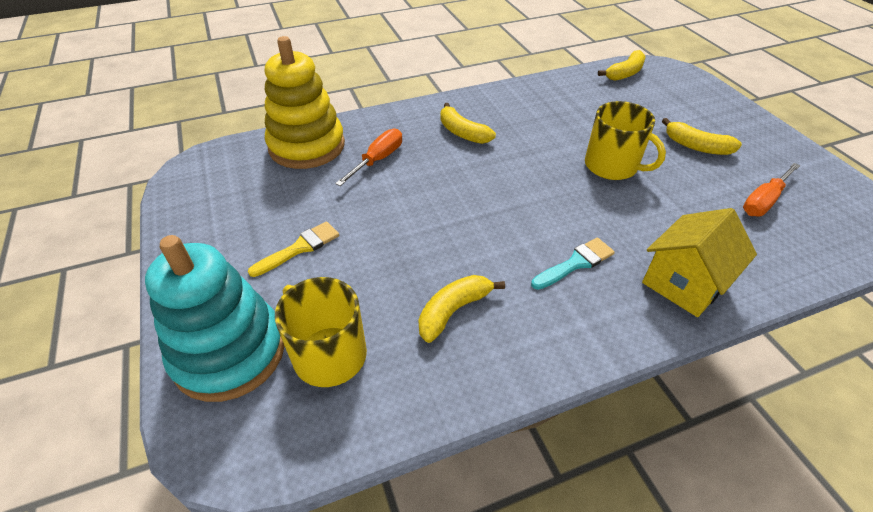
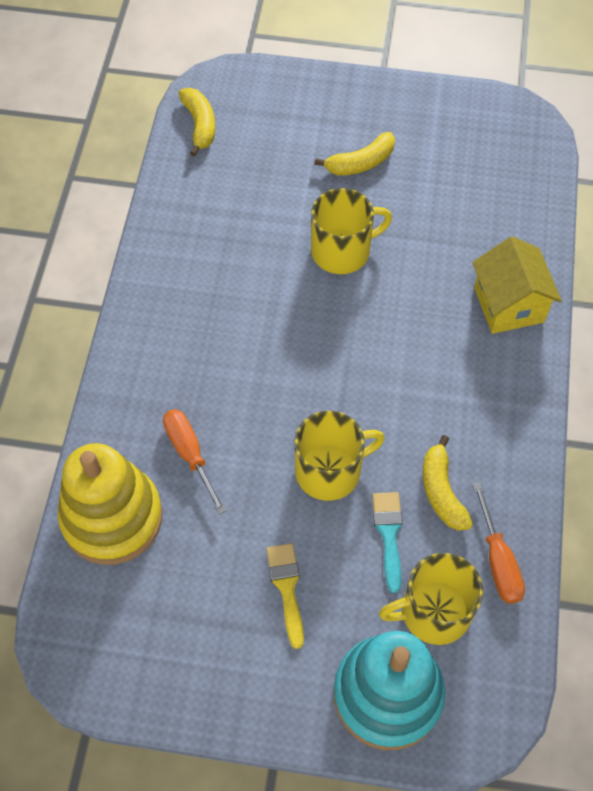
camera: 60 degrees left, 15 degrees up
(419, 232) = (330, 470): none -> yellow mug
(462, 132) = (198, 347): yellow banana -> none
(576, 263) = (444, 366): turquoise brush -> turquoise brush (389, 534)
(763, 201) = (459, 175): orange screwdriver -> orange screwdriver (498, 561)

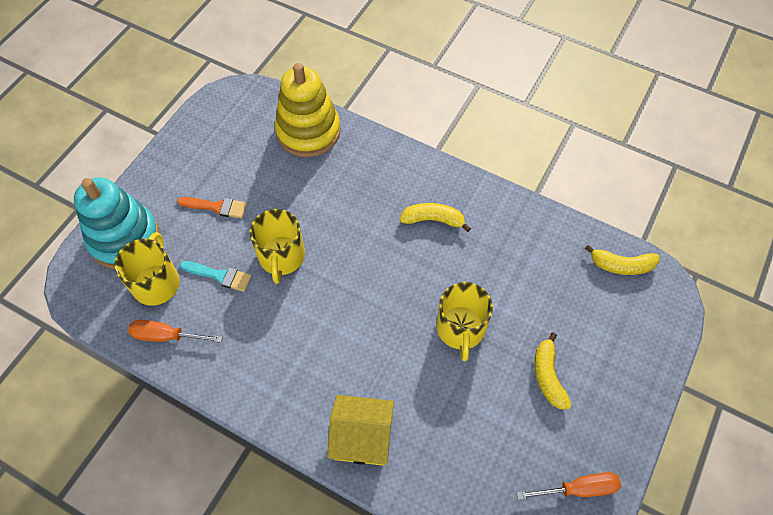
camera: 110 degrees right, 0 degrees up
(189, 453) = (332, 181): orange screwdriver -> orange screwdriver (579, 488)
(287, 588) = (216, 207): yellow brush -> orange brush
(442, 491) = (232, 320): yellow banana -> yellow banana (433, 220)

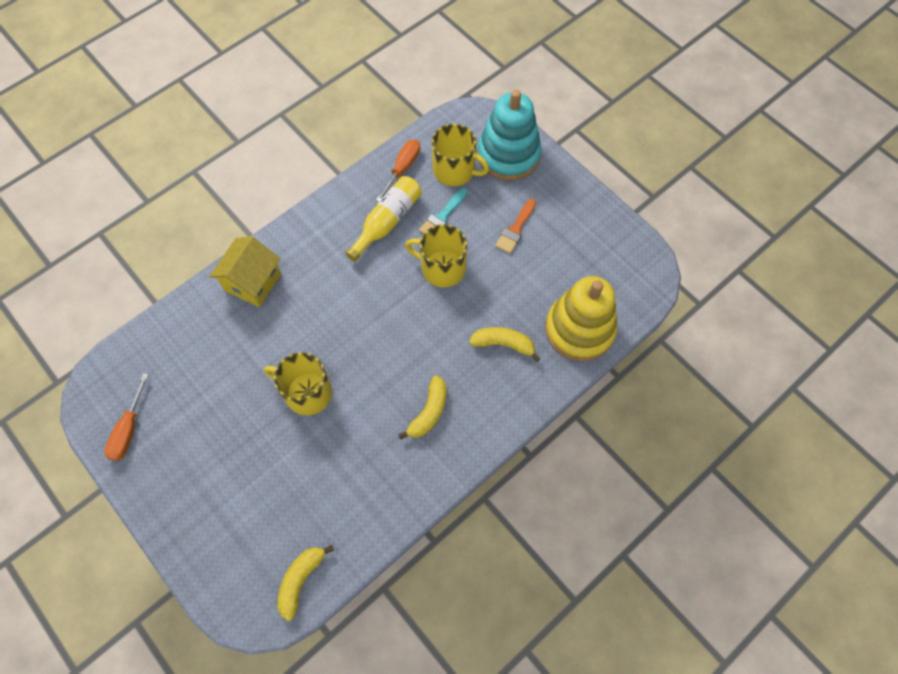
camera: 110 degrees right, 5 degrees up
(242, 327) = (387, 222): none -> yellow bottle
(548, 376) = (228, 449): yellow banana -> yellow banana (503, 344)

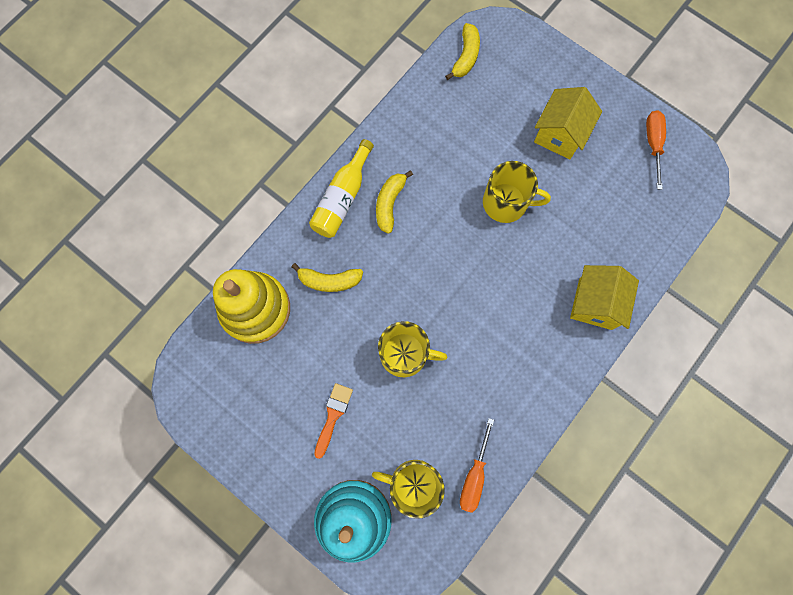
camera: 170 degrees right, 10 degrees up
(224, 459) = (560, 134): none -> yellow house
(387, 222) = (475, 400): yellow bottle -> yellow bottle (342, 198)
(442, 216) = (416, 418): turquoise brush -> none

